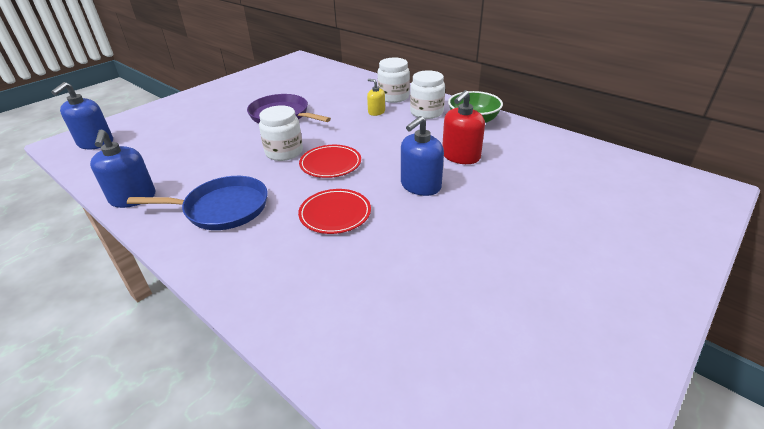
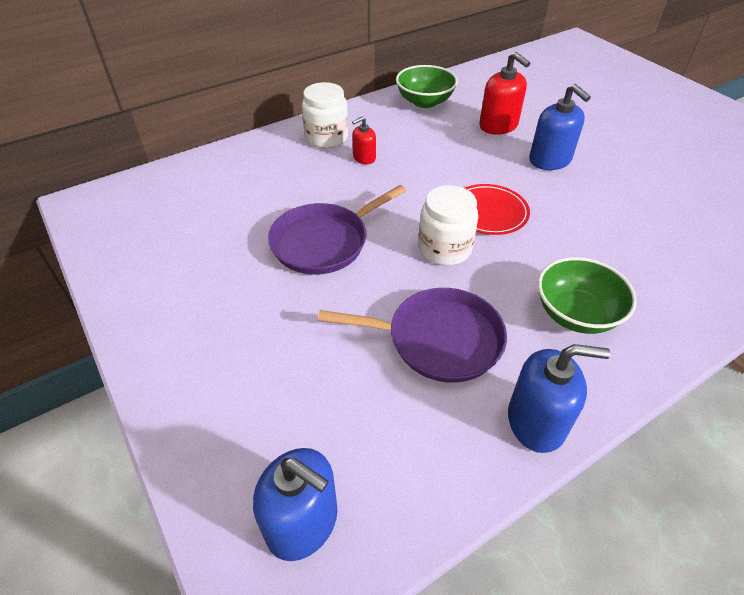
camera: 75 degrees left, 10 degrees up
(200, 160) = (438, 339): none -> purple pan
(222, 208) = (576, 314): blue pan -> green bowl
(335, 214) = (596, 222): red plate -> none
(376, 112) = (364, 158): yellow soap dispenser -> red soap dispenser
(426, 112) = (386, 124): white jar -> none

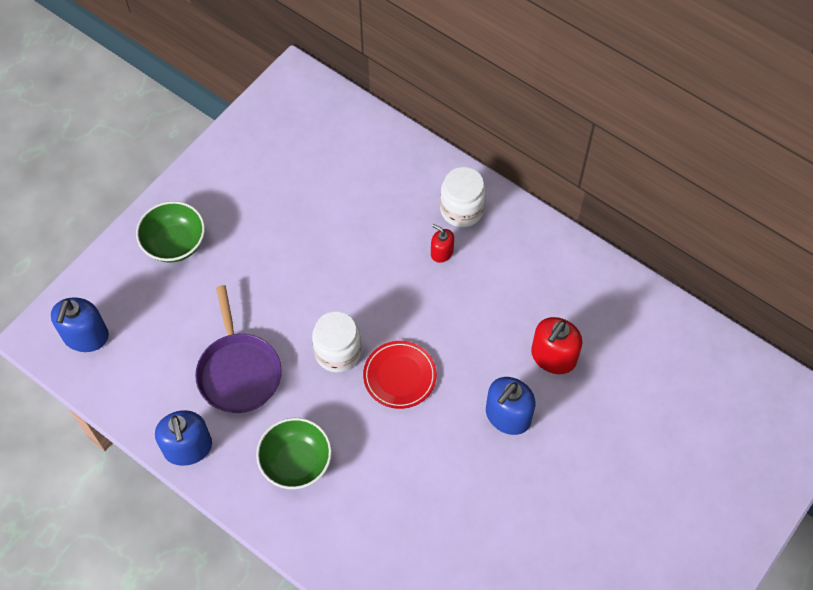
camera: 70 degrees right, 15 degrees up
(324, 242) = (313, 262): purple pan -> none
(424, 102) = (570, 275): green bowl -> green bowl (175, 243)

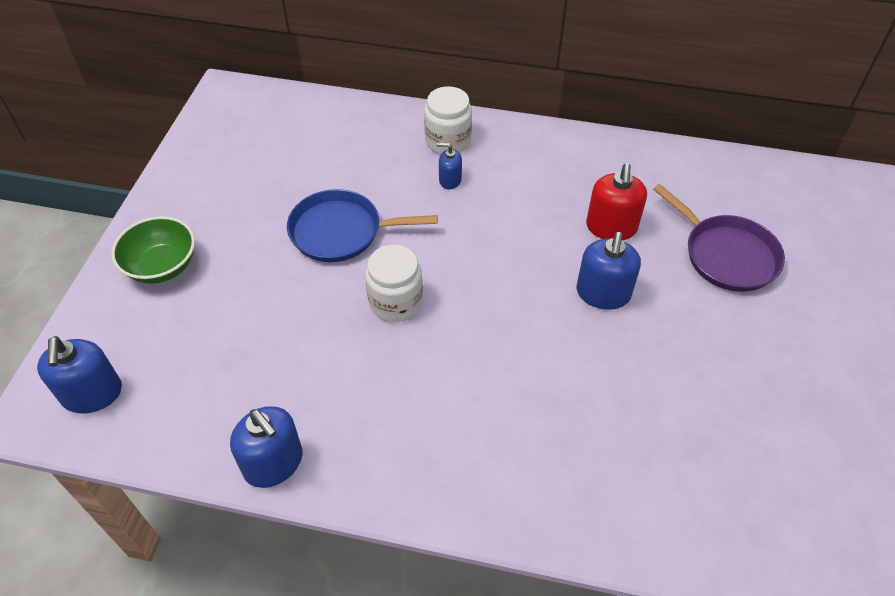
camera: 25 degrees left, 10 degrees down
(239, 372) = (296, 361): purple pan -> purple pan (726, 255)
(296, 462) = (409, 426): green bowl -> none
(326, 267) = (341, 231): none -> blue pan
(399, 376) = (473, 299): red plate -> none
(441, 252) = (450, 180): red soap dispenser -> blue soap dispenser

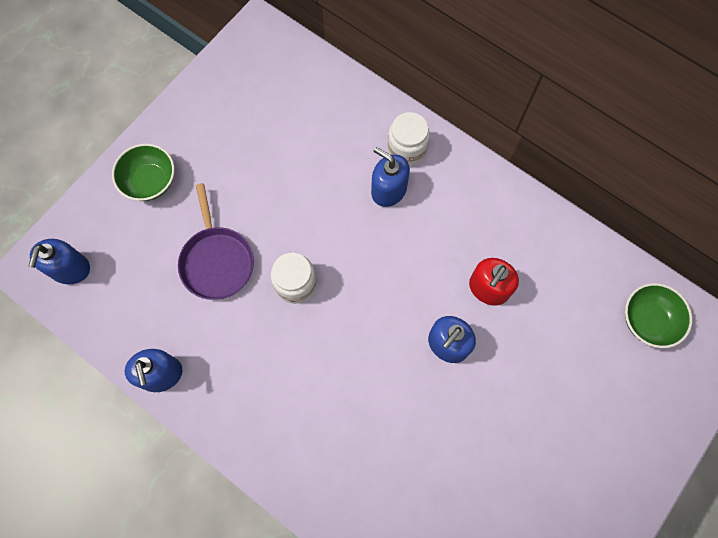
camera: 25 degrees right, 20 degrees up
(341, 231) = (285, 204): blue pan -> none
(450, 180) = (388, 190): blue soap dispenser -> blue soap dispenser, size x1.75
(726, 255) = (563, 353): purple pan -> purple pan (217, 261)
(785, 196) = (648, 320): none -> green bowl

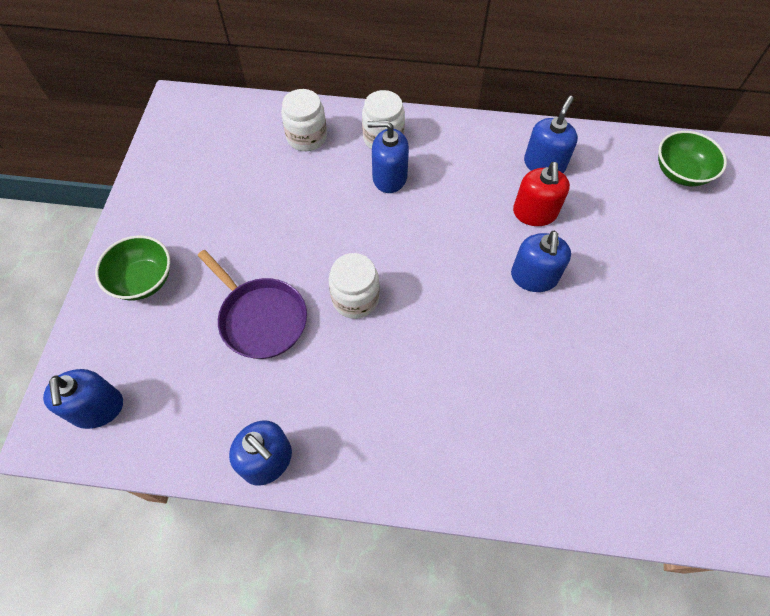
camera: 30 degrees left, 10 degrees down
(344, 116) = (307, 137): none -> white jar
(529, 247) = (544, 164): none -> blue soap dispenser

